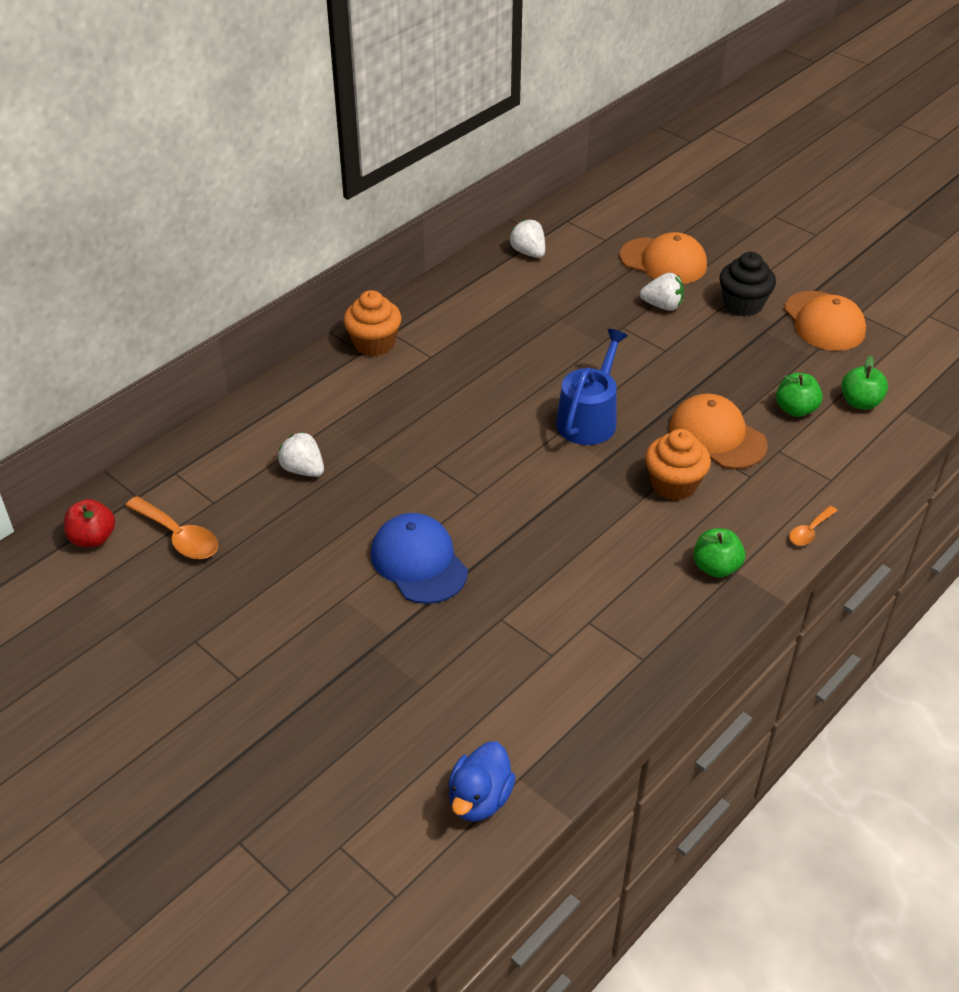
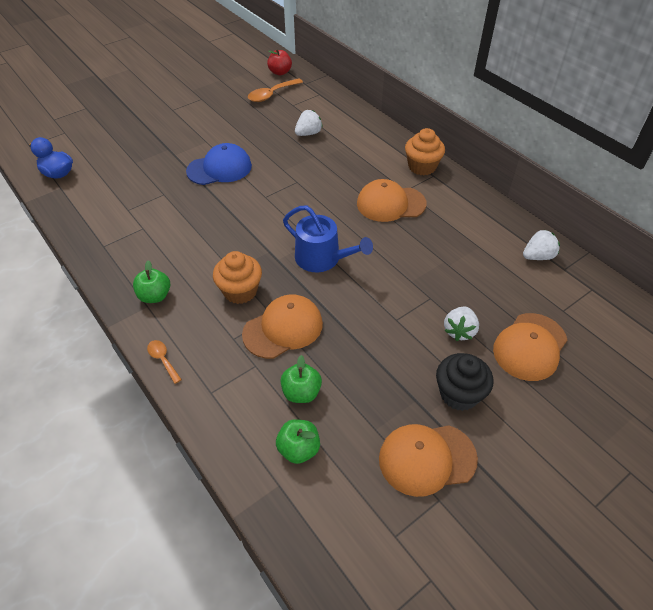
camera: 100 degrees right, 5 degrees up
(463, 367) = (390, 204): none -> orange cap

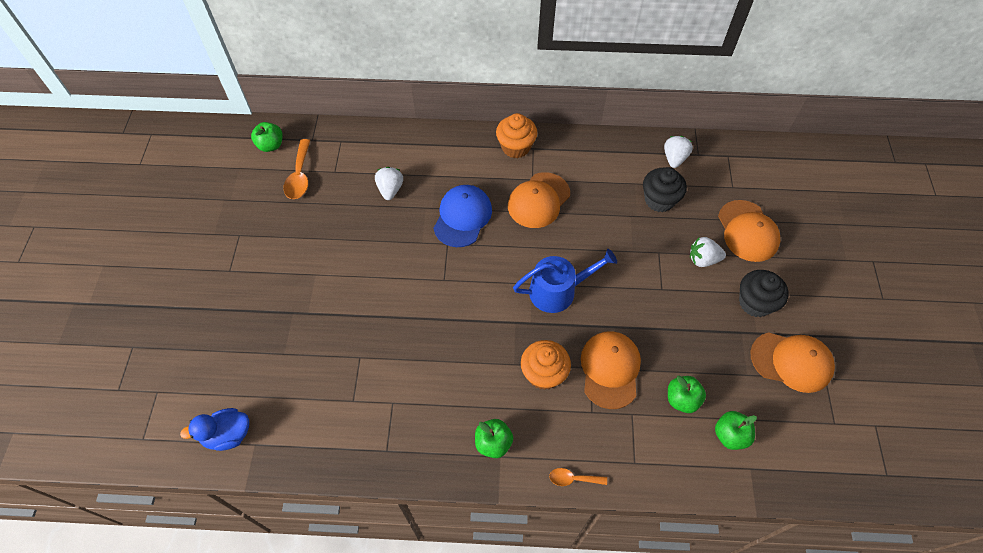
camera: 50 degrees left, 10 degrees up
(219, 168) = (369, 289): blue cap -> blue cap (462, 217)
(280, 72) = (271, 145): red apple -> green apple
(427, 459) = (791, 361): orange cap -> orange cap turned 105 degrees counterclockwise
(459, 331) = (703, 259): white strawberry -> white strawberry turned 120 degrees clockwise
(482, 270) = (659, 200): none -> black cupcake

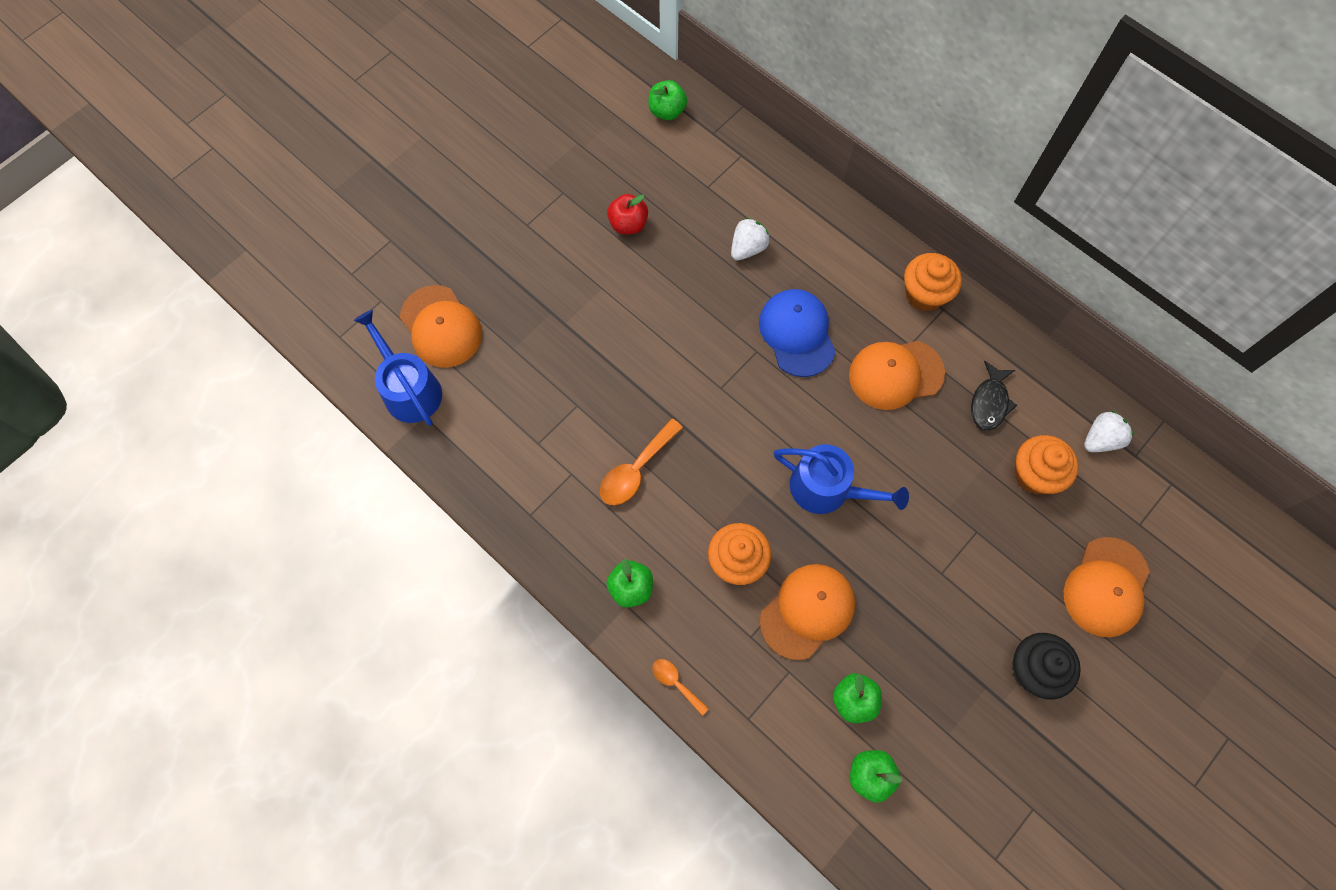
camera: 40 degrees right, 10 degrees up
(228, 435) = (409, 389): blue duck -> blue watering can
(299, 176) = (668, 168): orange spoon -> orange spoon (636, 470)
(301, 225) = (628, 224): none -> red apple
(462, 217) = (797, 333): blue cap -> blue cap turned 75 degrees counterclockwise
(602, 179) = (989, 402): none -> black fish
(659, 200) = (1034, 474): black cupcake -> orange cupcake
(703, 259) = (1020, 578): white strawberry -> none
(791, 361) = (1012, 761): orange cap -> orange cap (441, 327)

